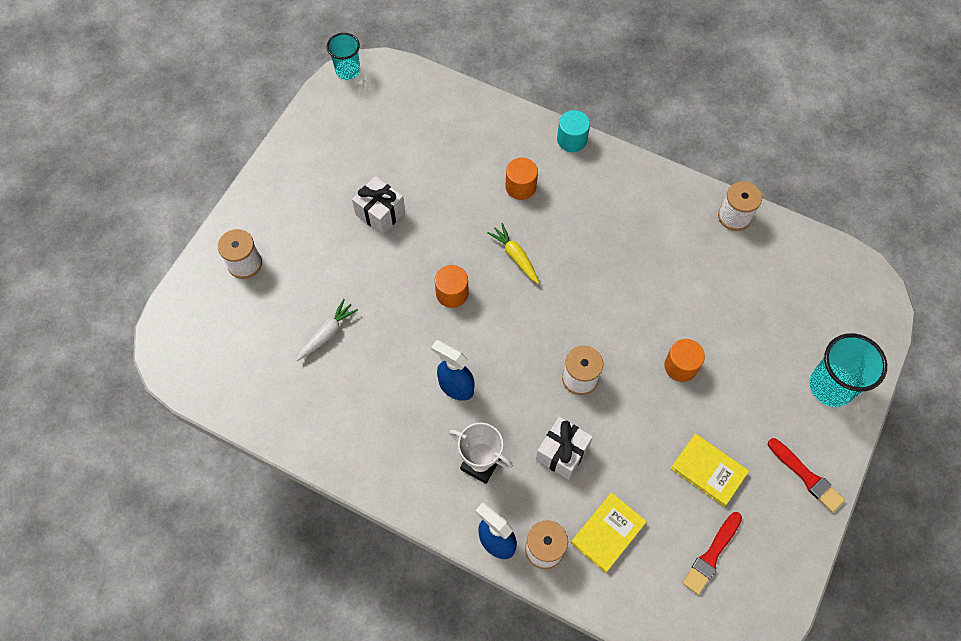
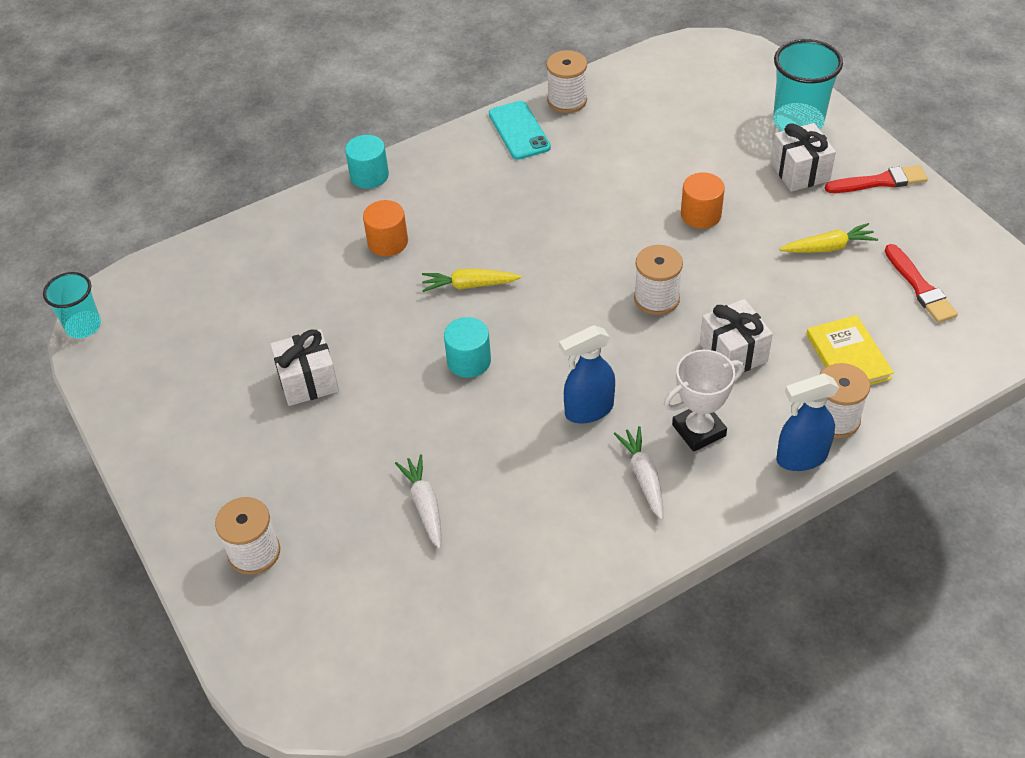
camera: 55 degrees left, 15 degrees down
(422, 448) = (643, 476): none -> white carrot
(452, 293) = (469, 361): orange cylinder -> turquoise cylinder
(680, 203) = (519, 131): none -> turquoise phone
(708, 470) = (828, 247): yellow book -> yellow carrot
(775, 413) = (800, 172): none -> white gift

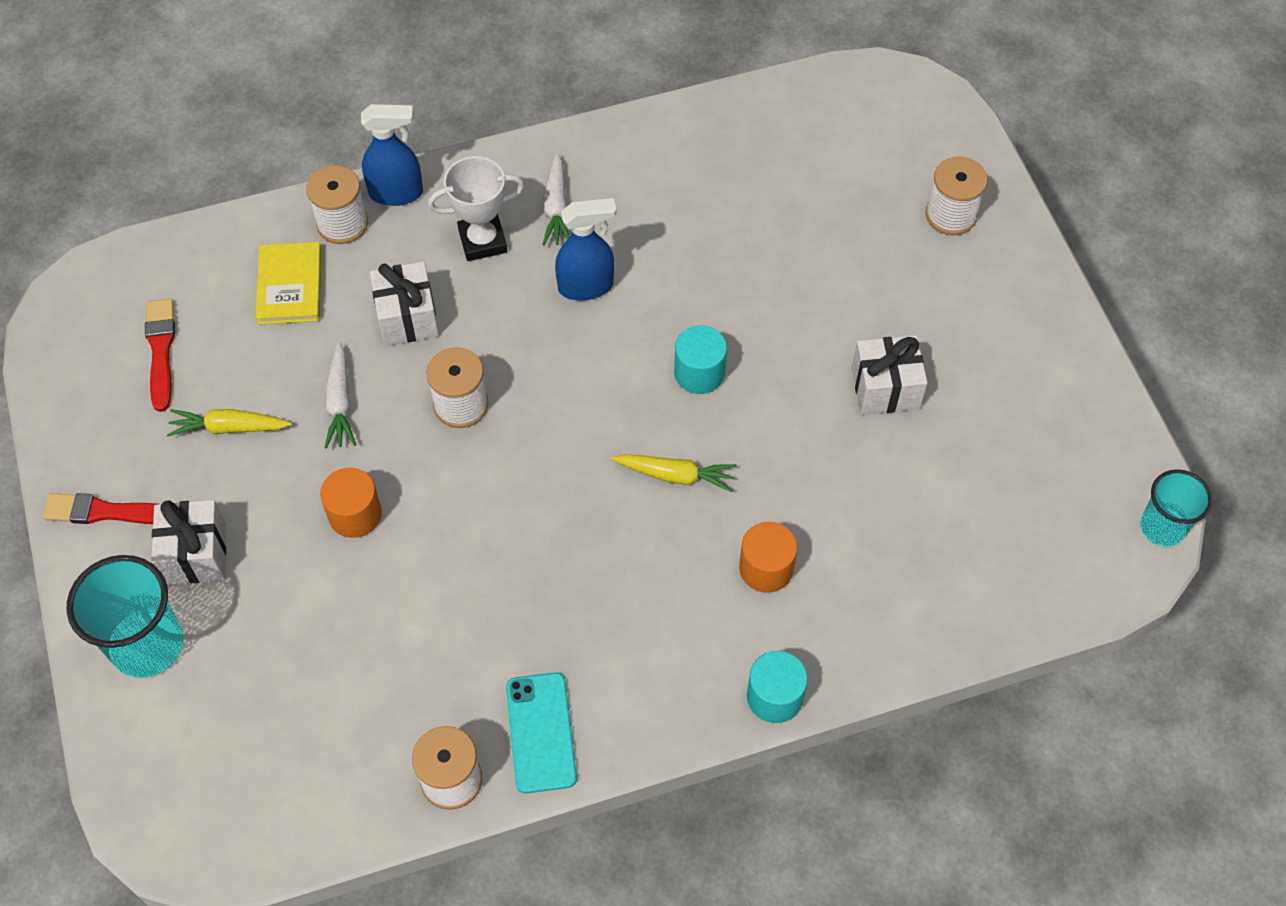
camera: 170 degrees left, 10 degrees up
(424, 505) = (778, 225): white carrot -> white carrot (340, 403)

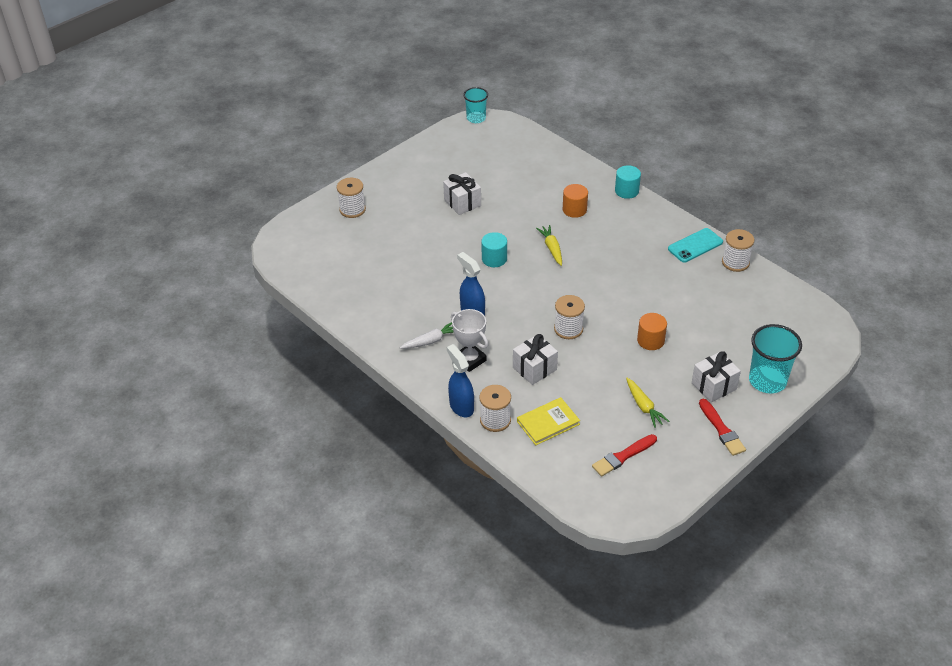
camera: 115 degrees left, 15 degrees down
(340, 403) = (599, 372): white carrot -> none

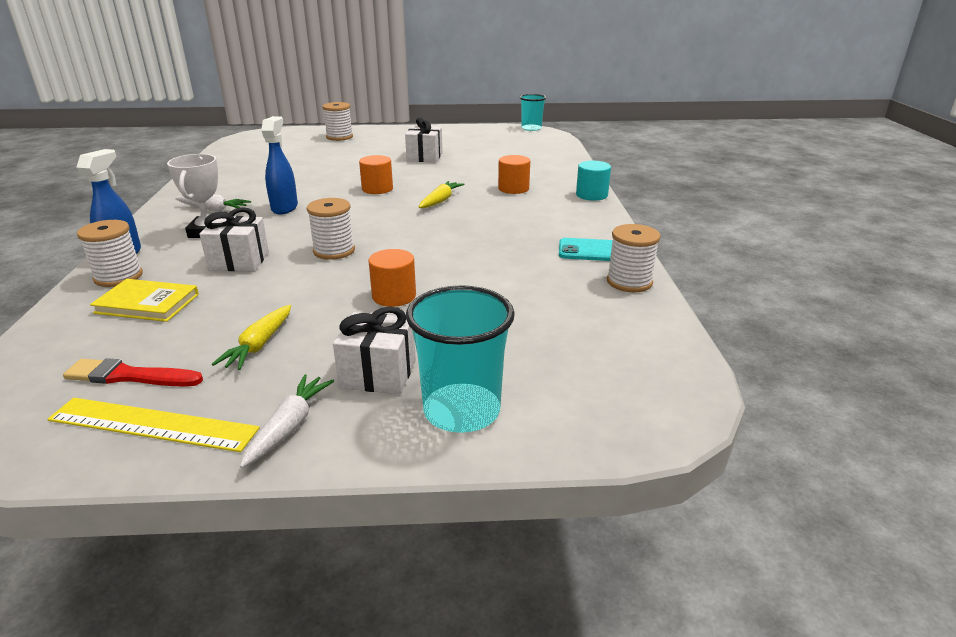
camera: 40 degrees right, 15 degrees down
(494, 259) = (377, 189): turquoise cylinder -> orange cylinder
(674, 464) = (153, 424): none -> yellow ruler
(721, 429) = (289, 426): red brush -> white carrot

